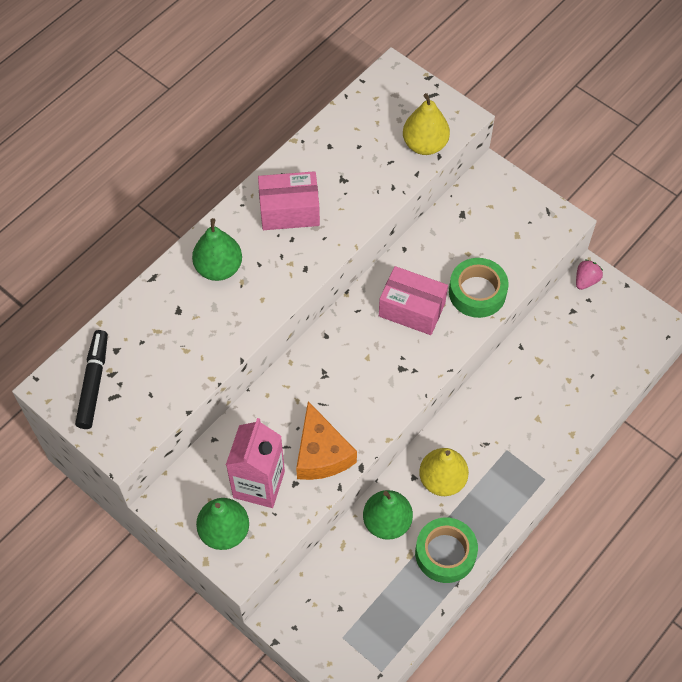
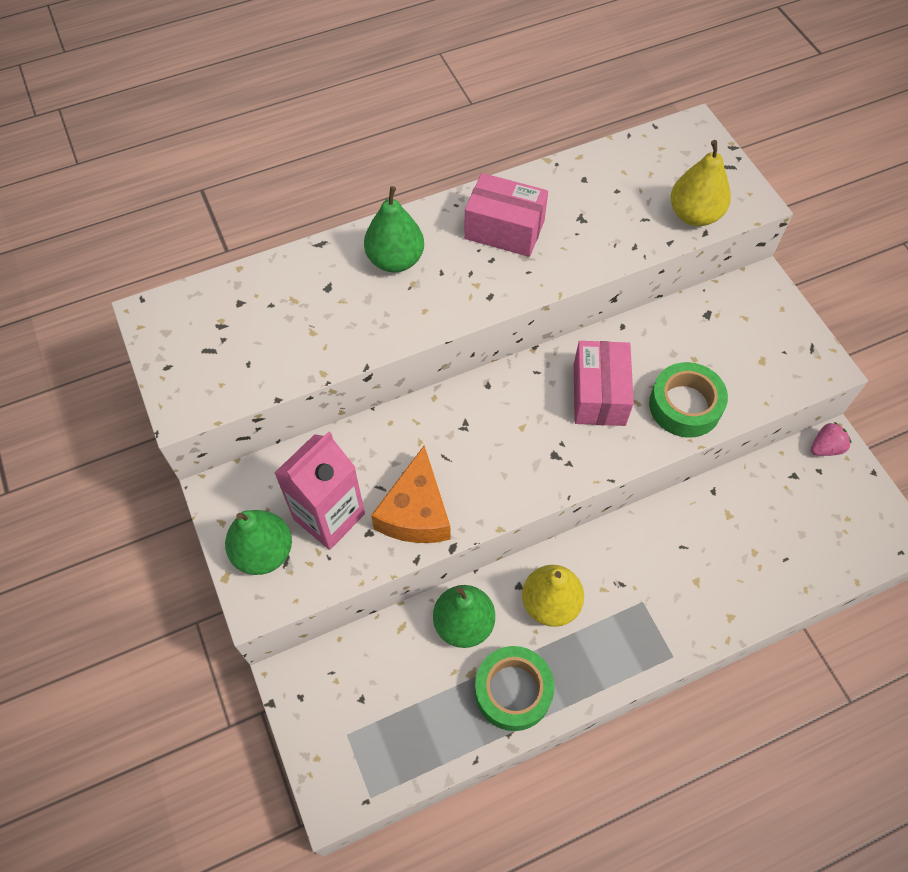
camera: 25 degrees right, 0 degrees up
(93, 383) = (196, 327): black marker -> none
(412, 309) = (599, 394): pink box -> pink box turned 45 degrees clockwise

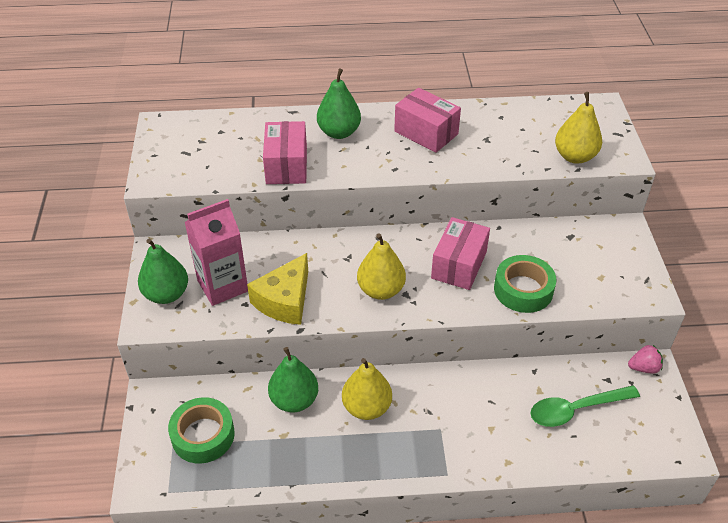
camera: 20 degrees right, 15 degrees down
(352, 332) = (286, 166): none -> pink box
(416, 512) = (285, 300): orange cheese -> yellow cheese
(513, 691) = (309, 457): green tape -> green tape (203, 435)
(523, 459) = (381, 290): none -> yellow pear
(775, 525) = (576, 410): none -> green spoon

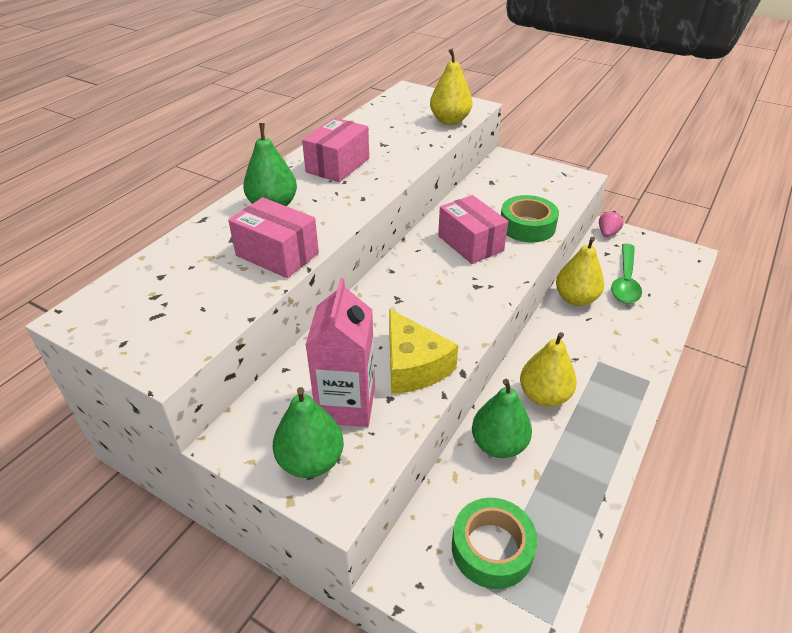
camera: 55 degrees left, 5 degrees down
(381, 290) = (458, 298): yellow pear -> yellow pear (575, 299)
(426, 133) = (338, 165): pink box -> pink box turned 45 degrees counterclockwise

